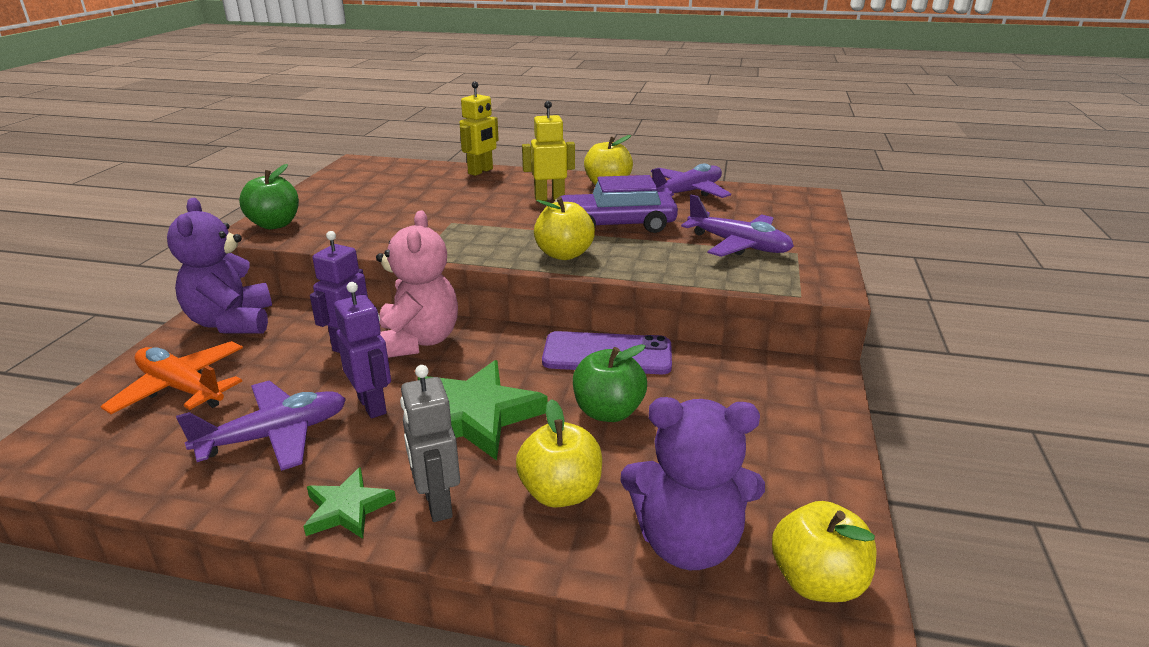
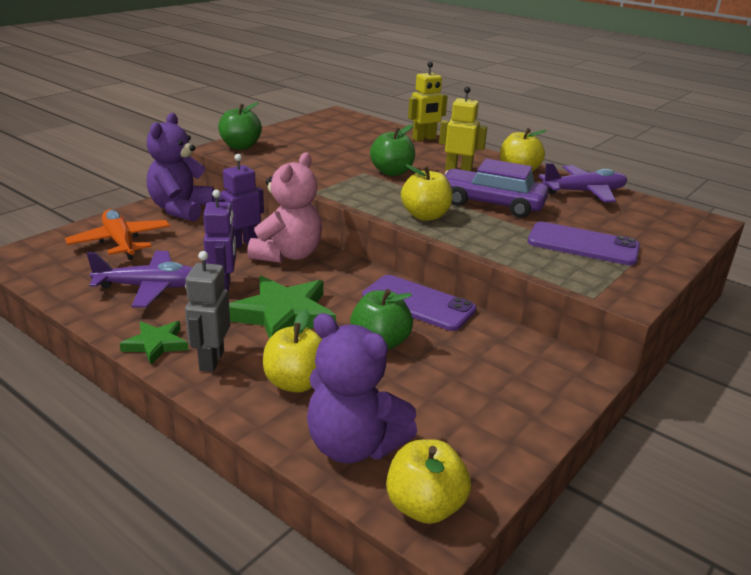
camera: 25 degrees right, 0 degrees up
(482, 215) = (392, 172): none -> green apple
(738, 245) = (583, 244): purple plane -> purple phone

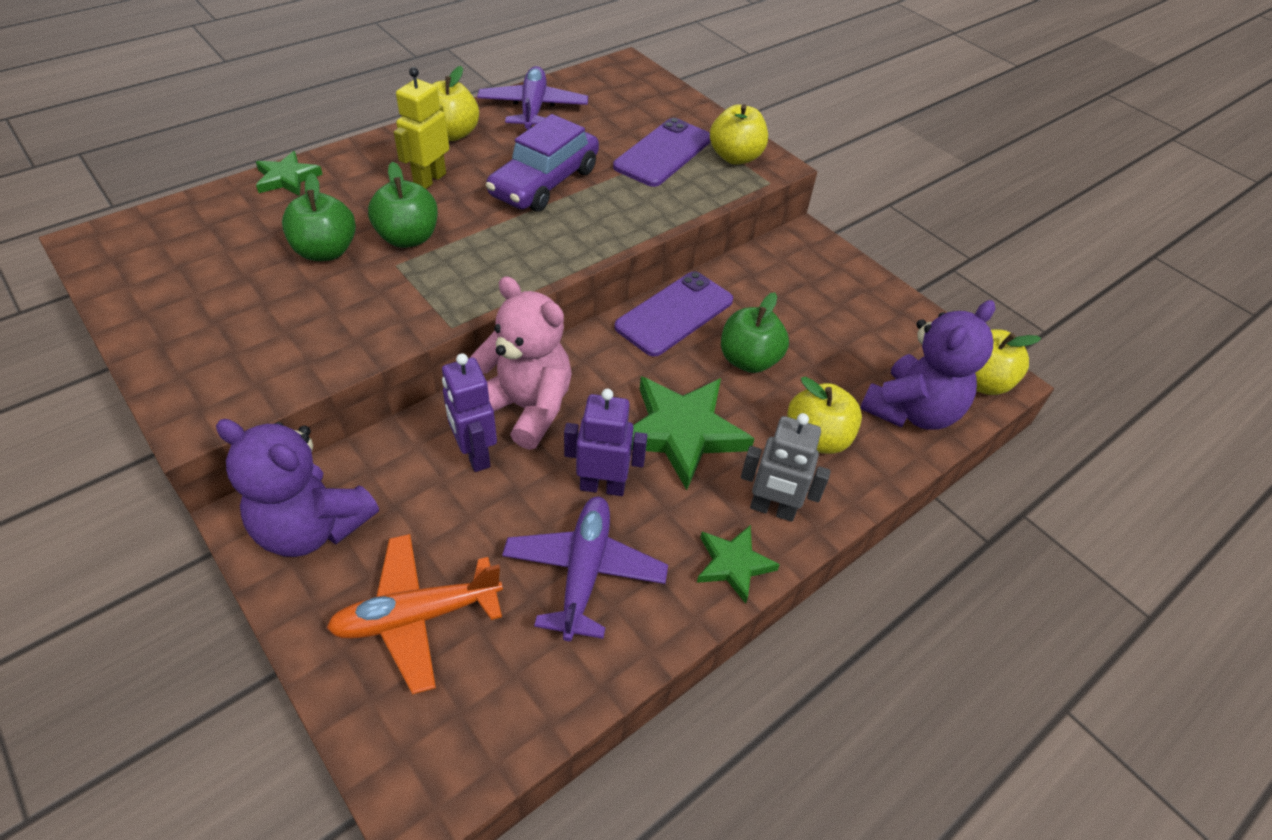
camera: 80 degrees left, 20 degrees up
(240, 146) = (203, 389): green apple -> green apple (326, 251)
(424, 139) = (287, 178): yellow robot -> green star
(425, 216) = (563, 241): yellow apple -> yellow apple (735, 157)

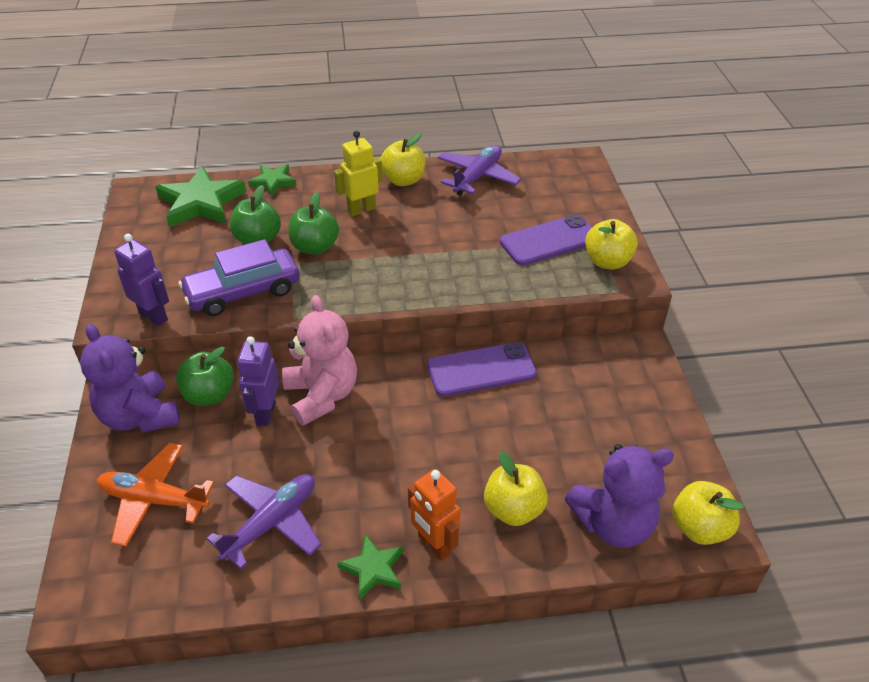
camera: 35 degrees right, 5 degrees down
(544, 182) = (439, 236): purple car -> purple car (243, 292)
(602, 486) = (329, 472): purple robot -> purple robot (153, 316)
(682, 432) = (414, 459): green star -> green star (201, 202)
(749, 360) = (510, 427): green apple -> green apple (209, 395)
(772, 509) = (434, 545): grey robot -> orange robot

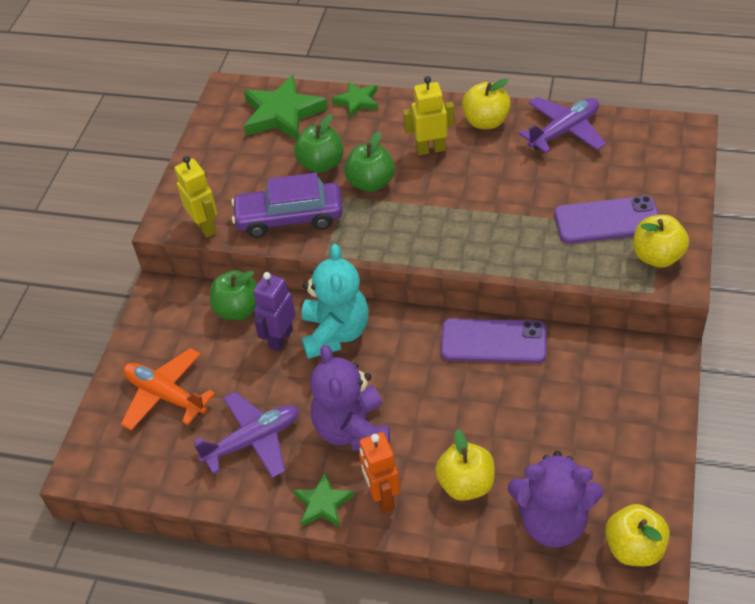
camera: 25 degrees right, 5 degrees up
(140, 416) = (175, 316): purple teddy bear -> purple teddy bear (352, 430)
(153, 316) = (205, 227): purple robot -> yellow robot
(322, 396) = (335, 333): pink teddy bear -> turquoise teddy bear

